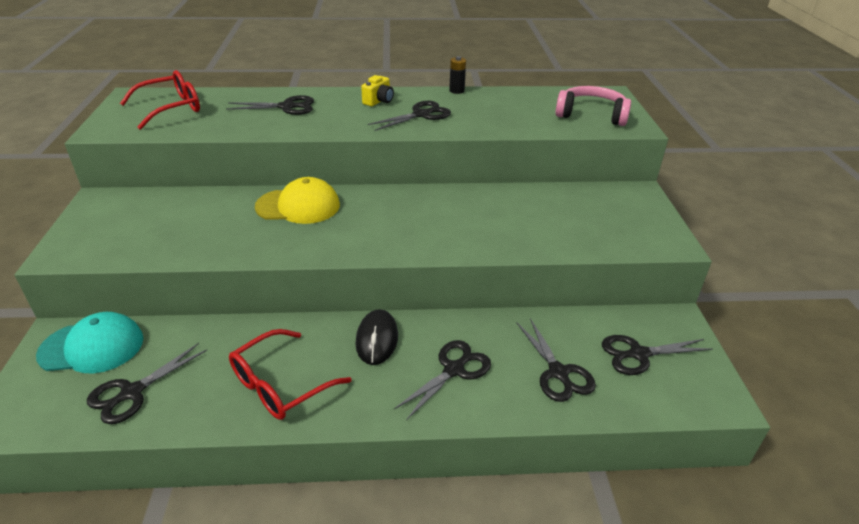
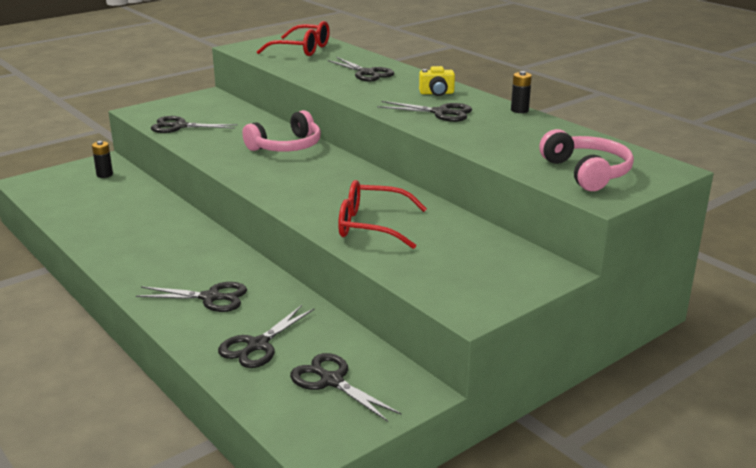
camera: 55 degrees right, 10 degrees down
(92, 347) = (104, 175): turquoise cap -> black battery
(132, 393) = (77, 202): black scissors -> black scissors (179, 126)
(281, 384) = (129, 241): red glasses -> red glasses (372, 226)
(298, 206) = (286, 146): yellow cap -> pink headphones
(377, 339) = (212, 256): black mouse -> none

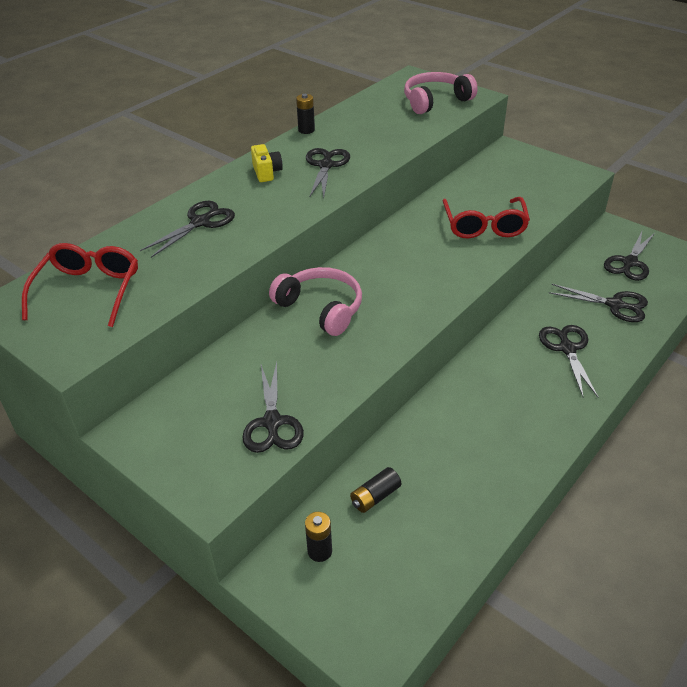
camera: 100 degrees left, 15 degrees up
(127, 194) = (375, 496): none -> black battery

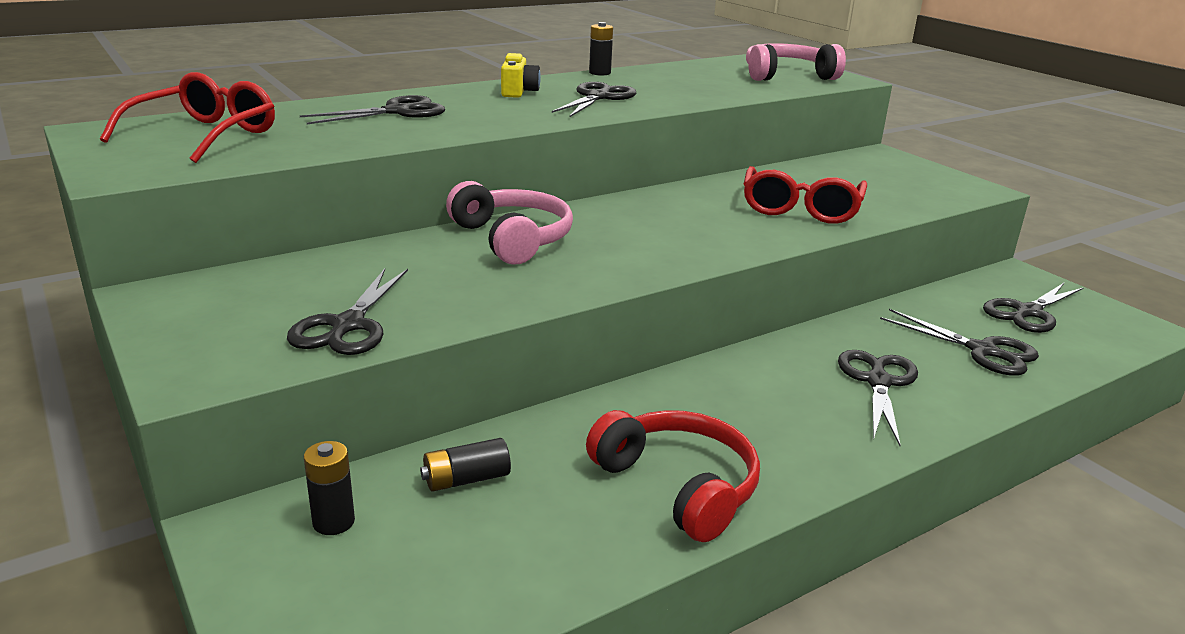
camera: 15 degrees right, 15 degrees down
(493, 464) = (678, 485): none -> red headphones

